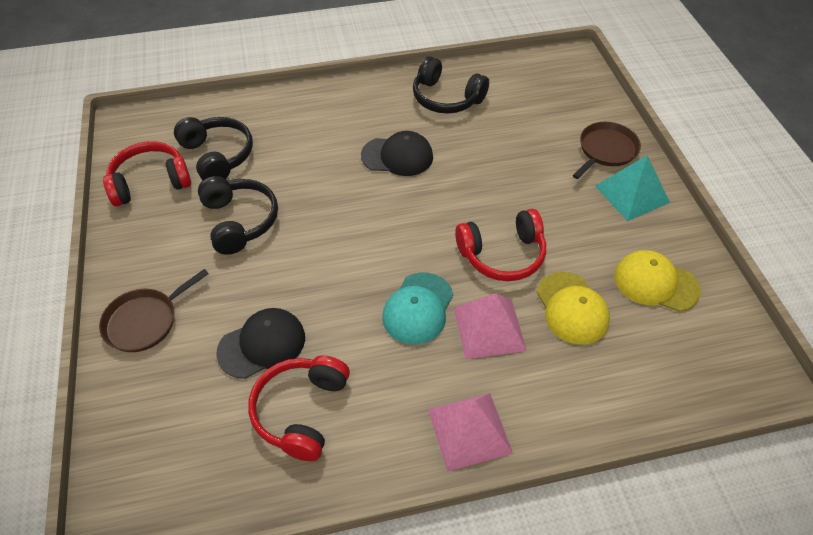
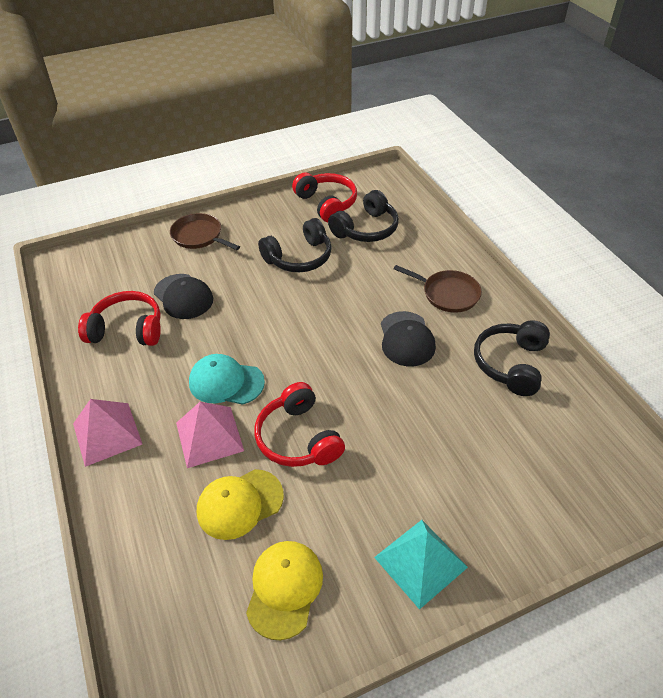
camera: 80 degrees right, 5 degrees down
(606, 150) = (488, 530): brown pan -> brown pan (447, 294)

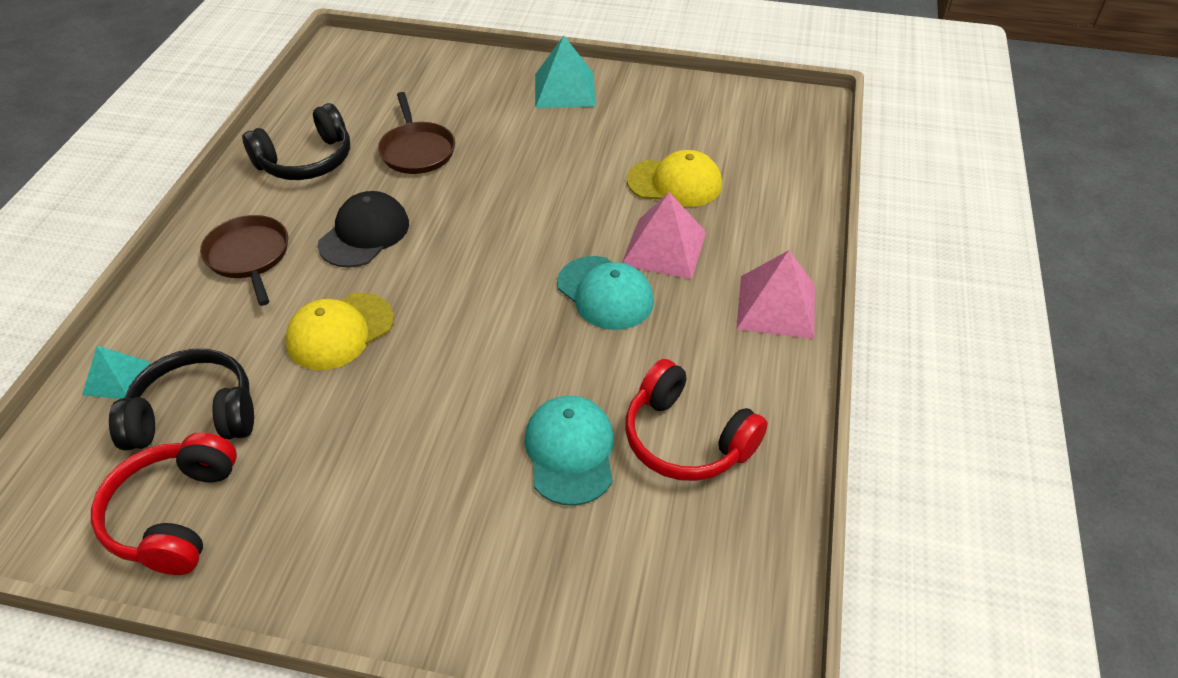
camera: 145 degrees left, 0 degrees up
(183, 296) = (570, 452): black cap -> turquoise cap
(199, 236) = (449, 579): brown pan -> brown pan (417, 150)
(284, 589) = (679, 120): yellow cap -> yellow cap (340, 331)
(298, 438) = (577, 204): red headphones -> none
(299, 257) = (346, 422): black headphones -> none
(419, 223) = (116, 378): none -> turquoise pyramid

